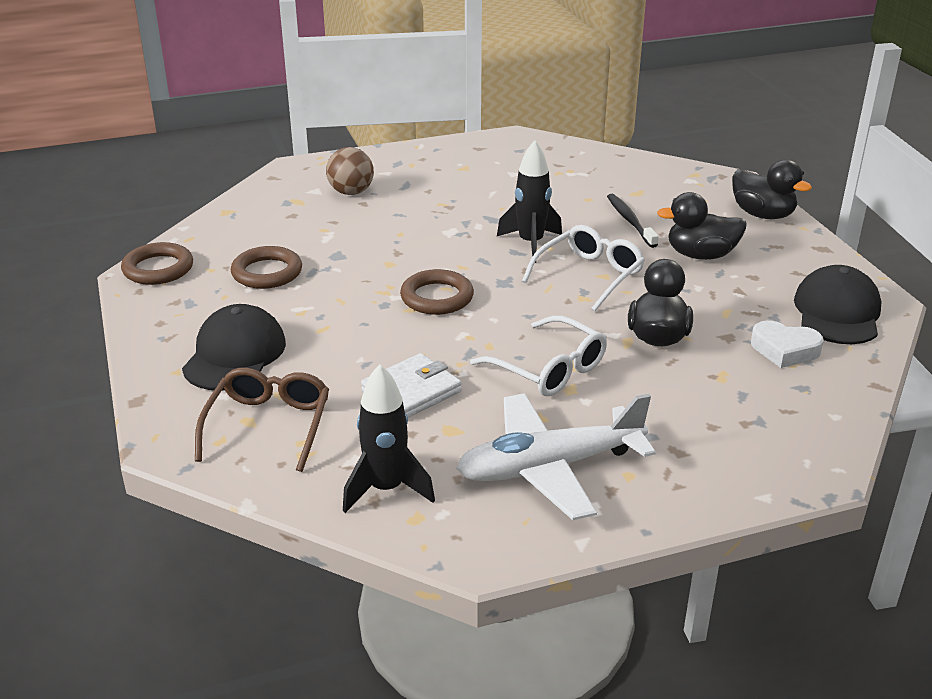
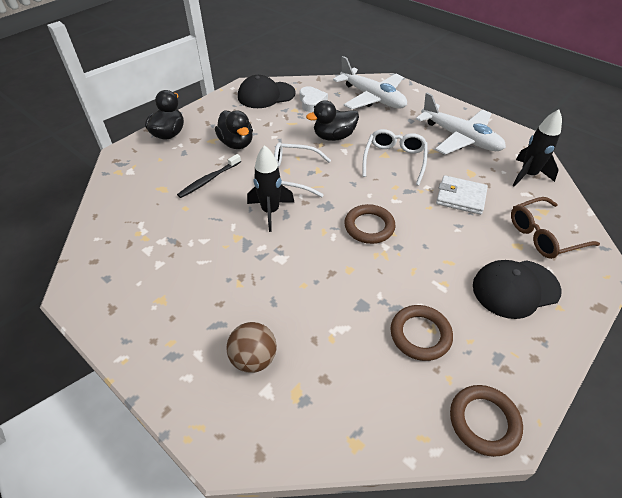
camera: 120 degrees left, 15 degrees up
(761, 422) = (372, 98): none -> white plane

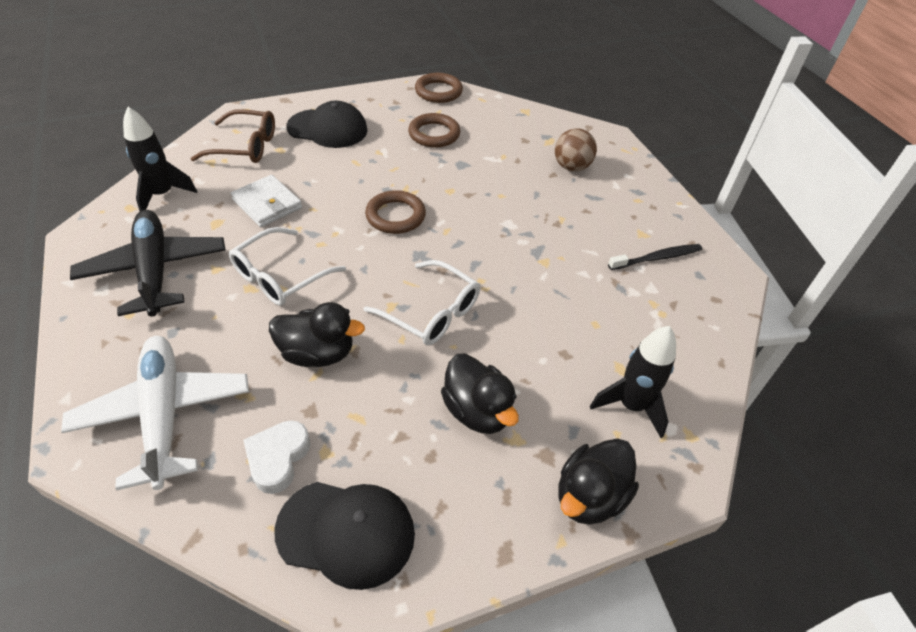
camera: 155 degrees left, 0 degrees up
(209, 180) = (549, 355): black toothbrush -> black toothbrush (657, 258)
(236, 143) = (477, 411): black duck -> black duck turned 150 degrees clockwise
(270, 212) = (490, 274): black rocket -> black rocket (631, 406)
(460, 138) = (155, 270): white plane -> black plane

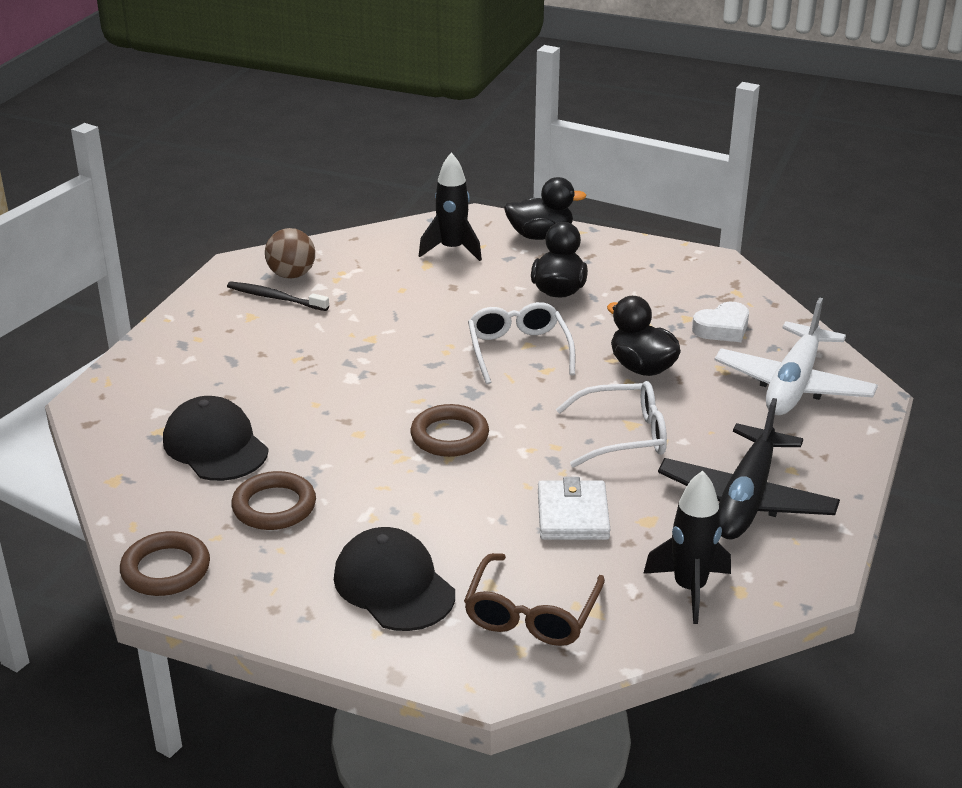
camera: 135 degrees left, 15 degrees down
(244, 146) = (532, 613): brown glasses -> brown glasses turned 120 degrees counterclockwise
(346, 532) = (704, 284): black cap -> black cap (215, 445)
(571, 167) = (196, 393): brown ball -> brown ball (292, 275)

